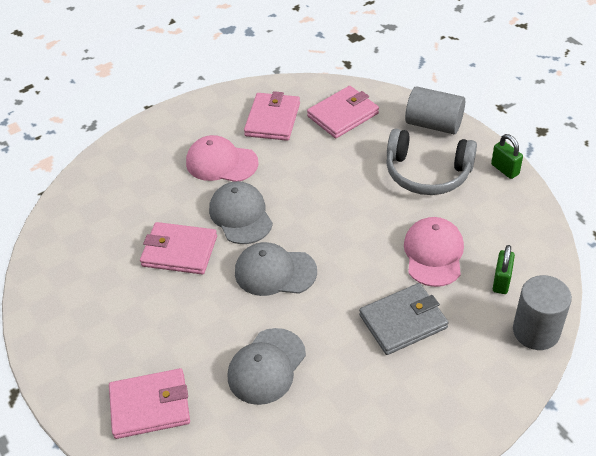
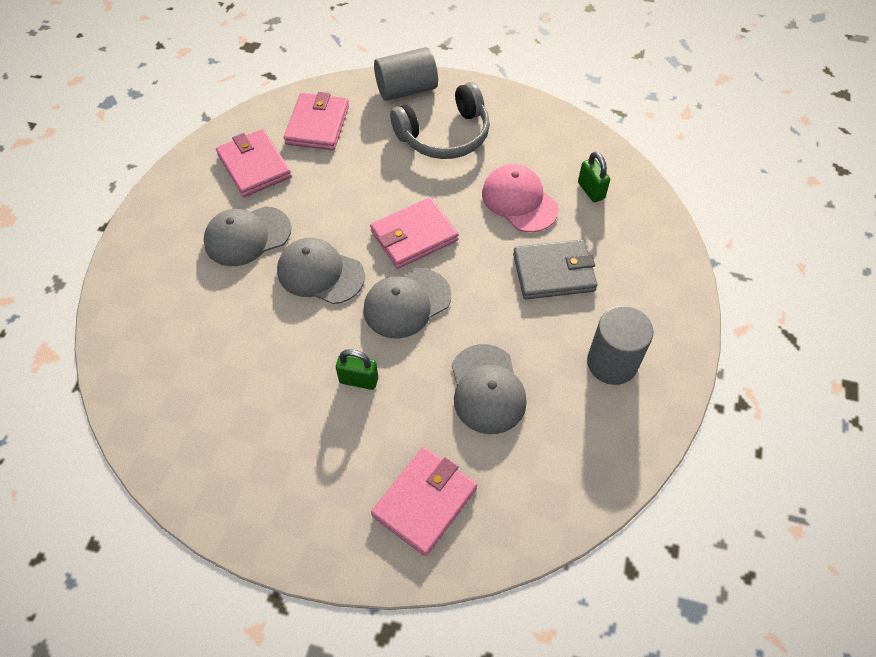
camera: 45 degrees left, 10 degrees up
(179, 251) = (297, 345): pink wallet -> pink wallet (414, 236)
(221, 163) = (247, 236): pink cap -> grey cap
(403, 321) = (553, 272): grey wallet -> grey wallet turned 60 degrees clockwise
(505, 169) = (502, 97): green padlock -> green padlock (358, 380)
(536, 331) = (652, 213): grey cylinder -> grey cylinder (612, 363)

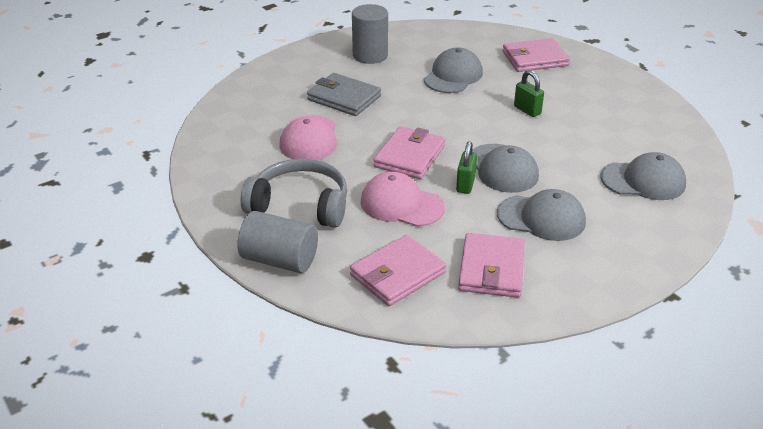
camera: 140 degrees left, 20 degrees down
(371, 181) = (401, 204): none -> pink cap
(407, 303) = (457, 127): grey cap -> grey cap (643, 181)
(414, 236) = (410, 156): pink wallet -> pink wallet turned 75 degrees counterclockwise
(591, 190) = (253, 120): green padlock -> green padlock (465, 184)

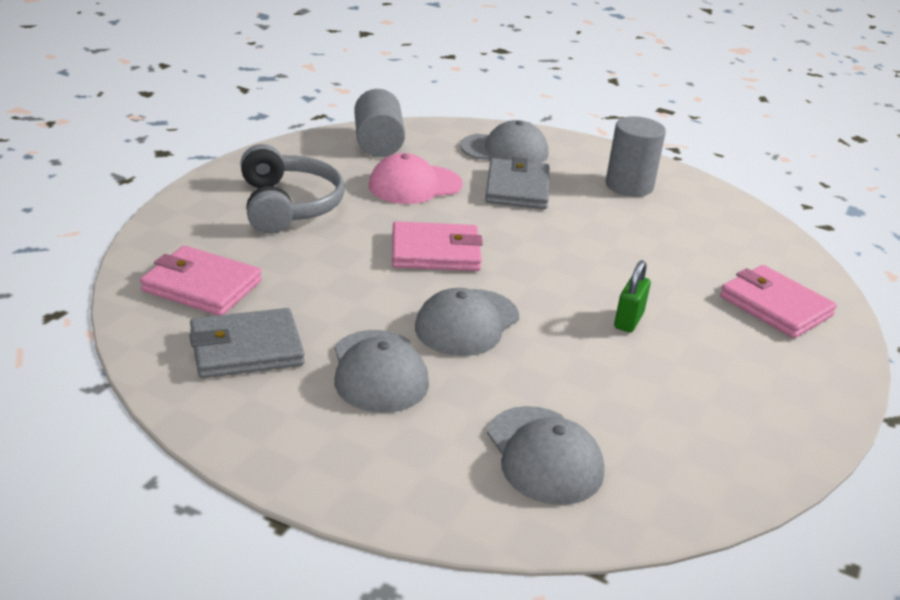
camera: 60 degrees right, 5 degrees down
(280, 260) = (188, 214): grey cylinder -> grey cylinder (378, 144)
(401, 204) = (333, 264): pink cap -> none
(453, 76) = (649, 249): grey cap -> grey cap (505, 150)
(465, 184) = (408, 301): green padlock -> none
(491, 269) = (246, 349): pink wallet -> grey wallet

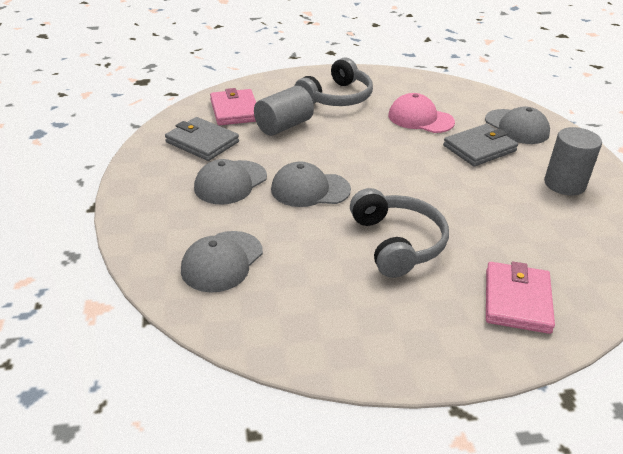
camera: 55 degrees right, 5 degrees up
(378, 144) = (443, 91): grey cylinder -> grey cylinder (284, 126)
(435, 252) = (363, 152): pink wallet -> none
(628, 321) = (397, 243): green padlock -> grey headphones

